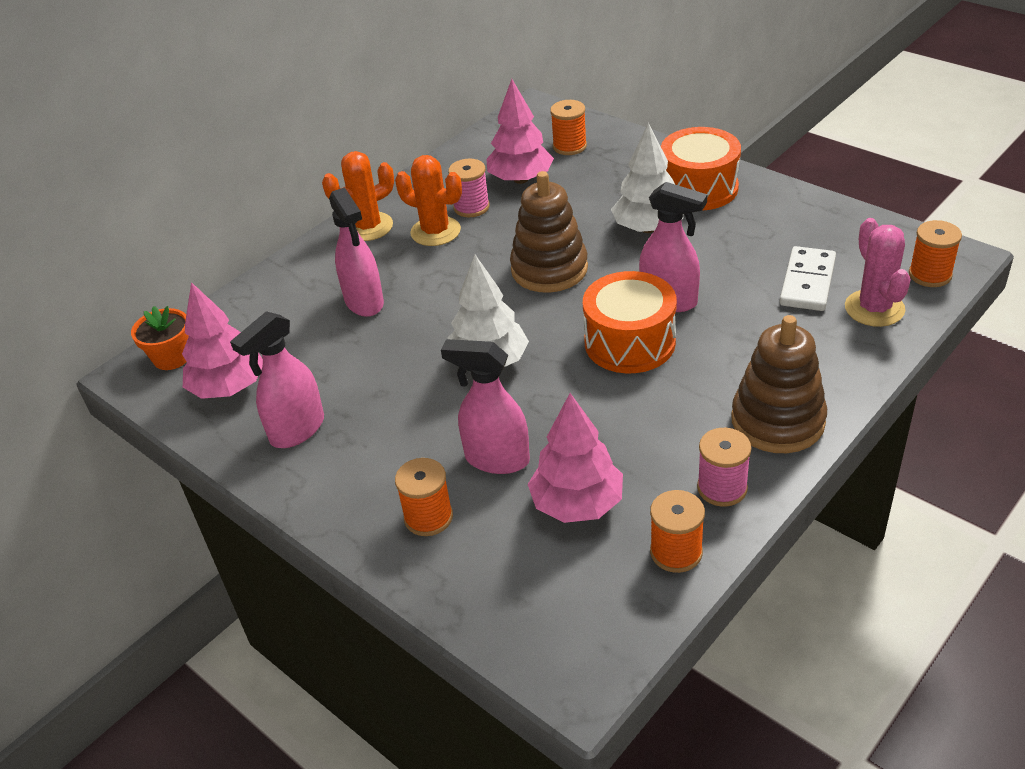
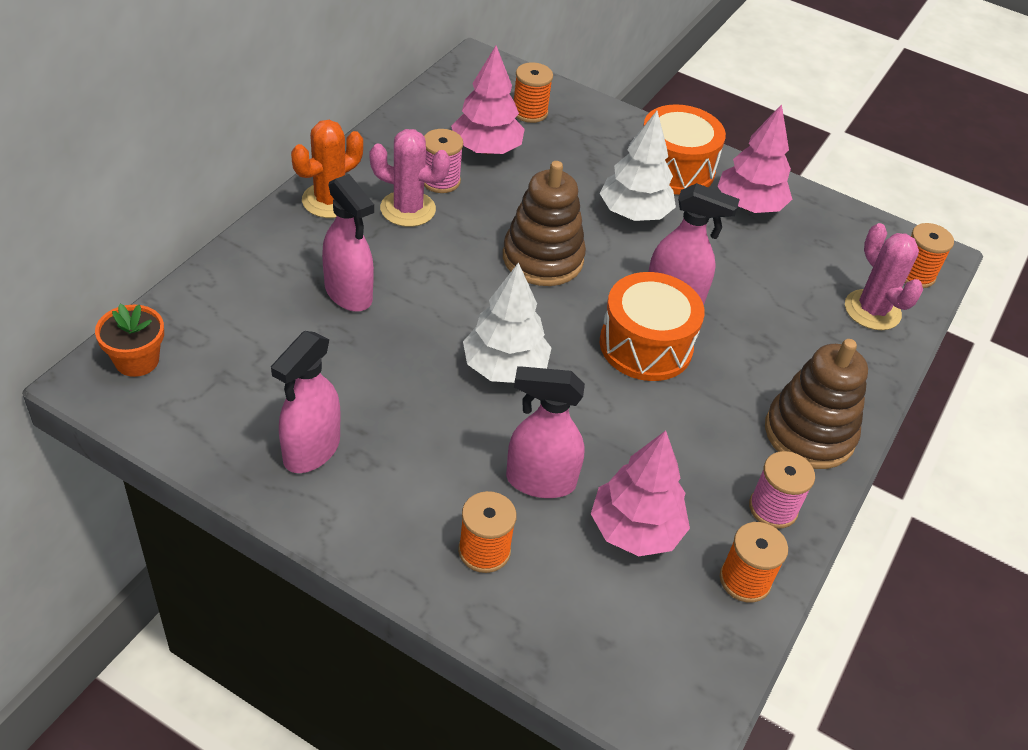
camera: 20 degrees left, 5 degrees up
(229, 388) = (217, 399): pink tree -> pink tree (749, 206)
(435, 231) = (408, 209): orange cactus -> pink cactus
(807, 282) = (804, 280): white domino -> none

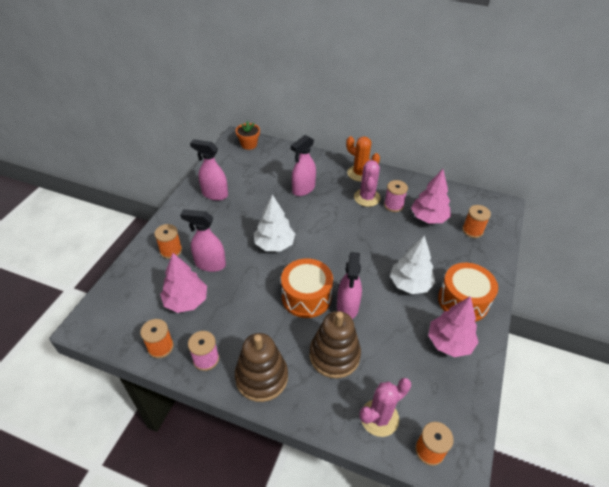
camera: 85 degrees right, 0 degrees up
(540, 481) = (210, 264): pink spray bottle -> pink spray bottle turned 75 degrees counterclockwise
(542, 258) = (354, 249): brown stacking toy -> brown stacking toy (334, 355)

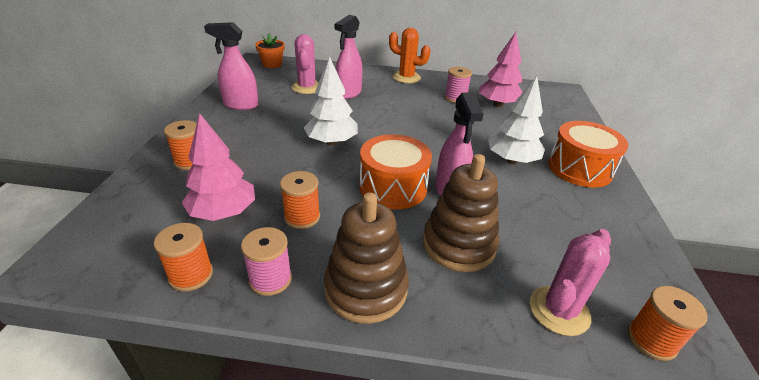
camera: 15 degrees left, 10 degrees down
(210, 264) = (250, 169): pink spray bottle -> none
(367, 197) = (423, 95): pink cactus -> pink cactus (307, 87)
(449, 342) = (591, 209): pink tree -> none
(472, 230) = (548, 110): orange spool -> orange spool (302, 217)

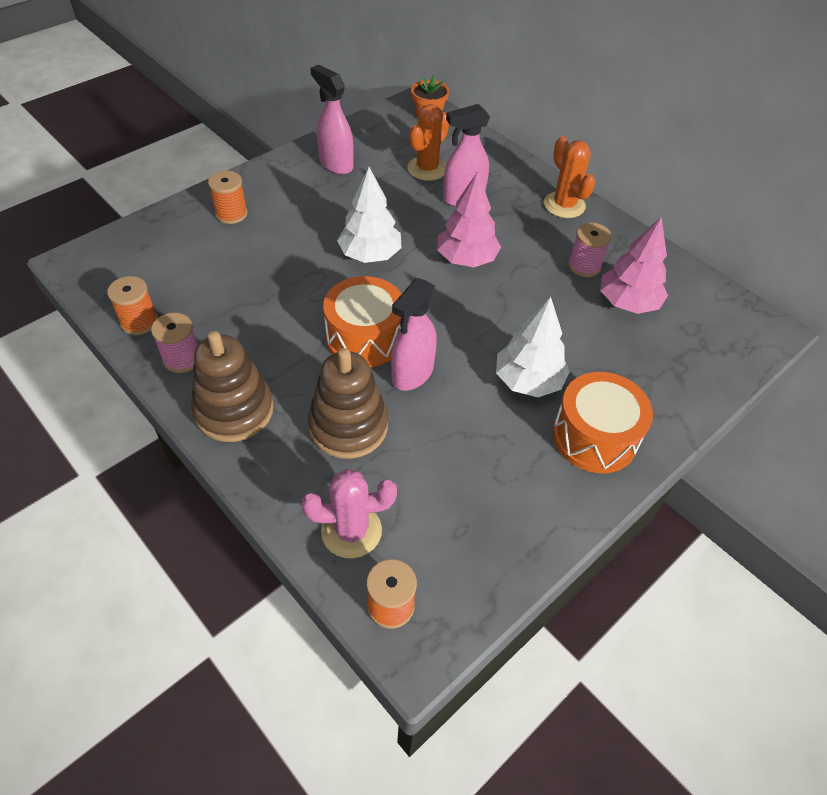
camera: 40 degrees right, 15 degrees up
(223, 212) = (207, 281): pink tree -> pink tree (466, 259)
(302, 217) = (257, 320): orange spool -> none
(307, 87) = (427, 168): pink cactus -> orange cactus

